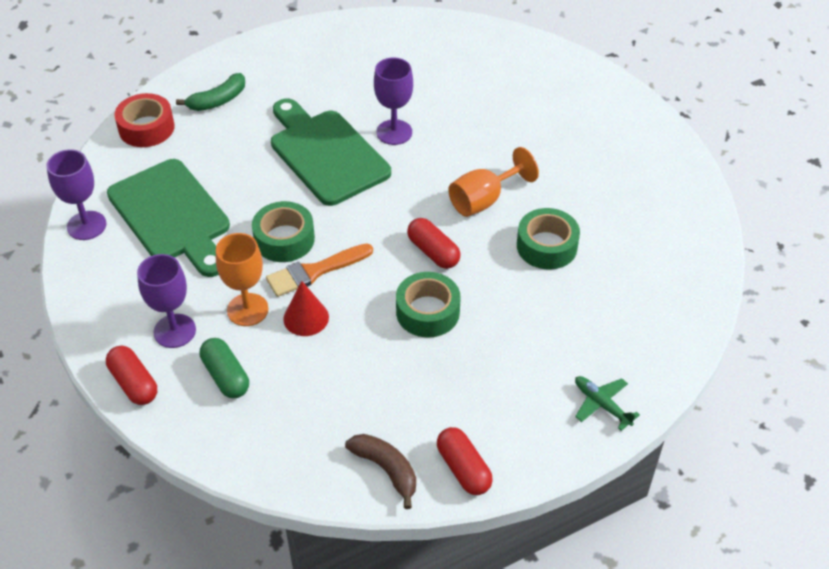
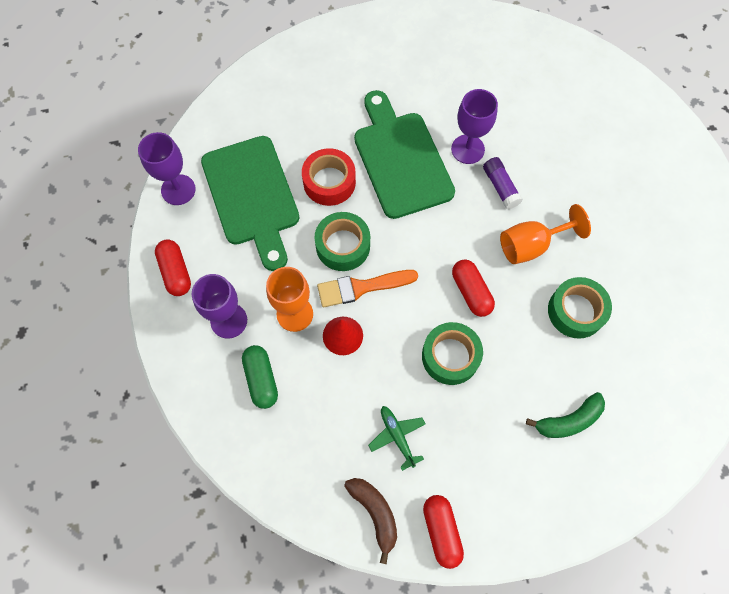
camera: 15 degrees right, 20 degrees up
(134, 383) = (184, 366): red capsule -> red capsule (176, 272)
(146, 128) = (250, 94): red tape -> red tape (329, 182)
(218, 100) = (318, 77): green banana -> green banana (568, 420)
(437, 157) = (500, 187): none -> purple glue stick
(602, 405) = (581, 497): green plane -> green plane (397, 436)

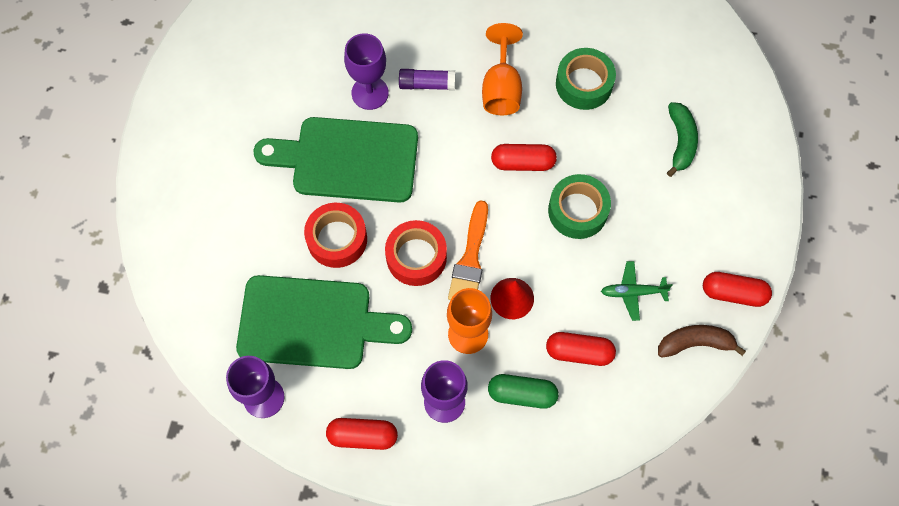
camera: 65 degrees left, 0 degrees up
(319, 411) = (579, 352): none -> red capsule
(343, 246) = (416, 257): green tape -> red tape

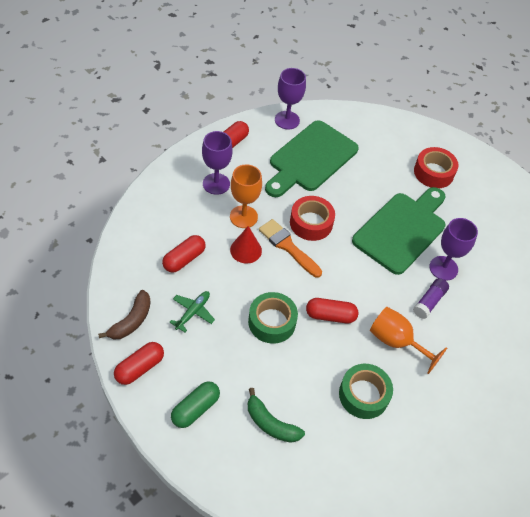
camera: 120 degrees right, 15 degrees down
(337, 239) = (352, 196): red tape -> red tape (433, 172)
(522, 394) = (187, 218): green capsule -> green capsule (195, 409)
(523, 162) = (330, 316): red capsule -> red capsule turned 60 degrees clockwise

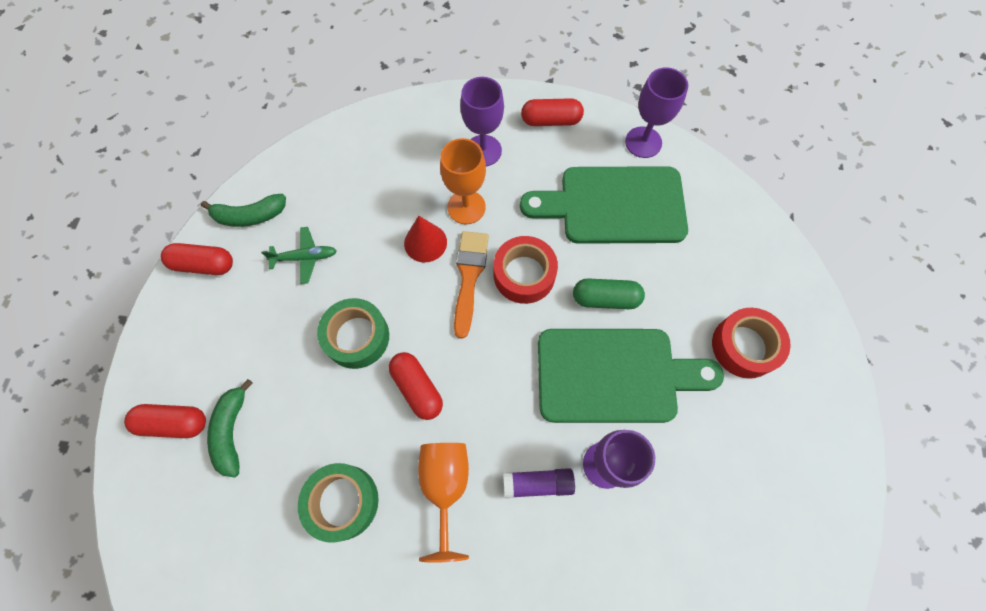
camera: 55 degrees right, 15 degrees up
(131, 321) = (250, 216): brown banana -> green banana
(184, 259) = (361, 200): red capsule -> red capsule (174, 423)
(195, 409) = (196, 348): green capsule -> green capsule (605, 299)

